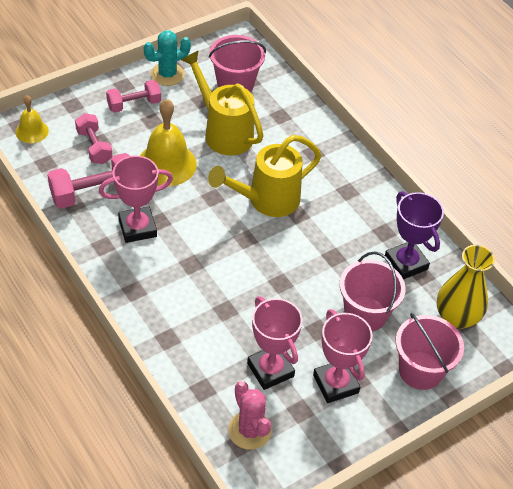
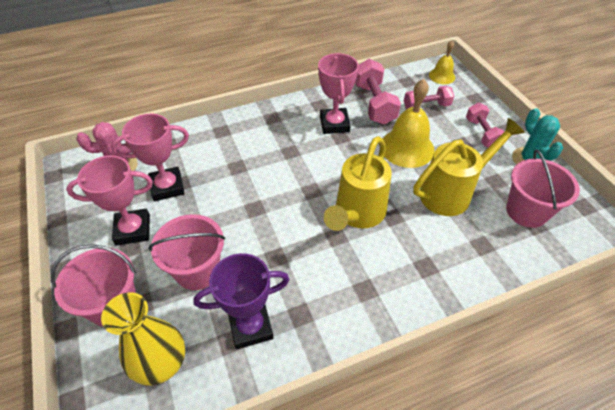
camera: 105 degrees right, 0 degrees up
(267, 200) = (357, 214): yellow watering can -> yellow watering can turned 135 degrees counterclockwise

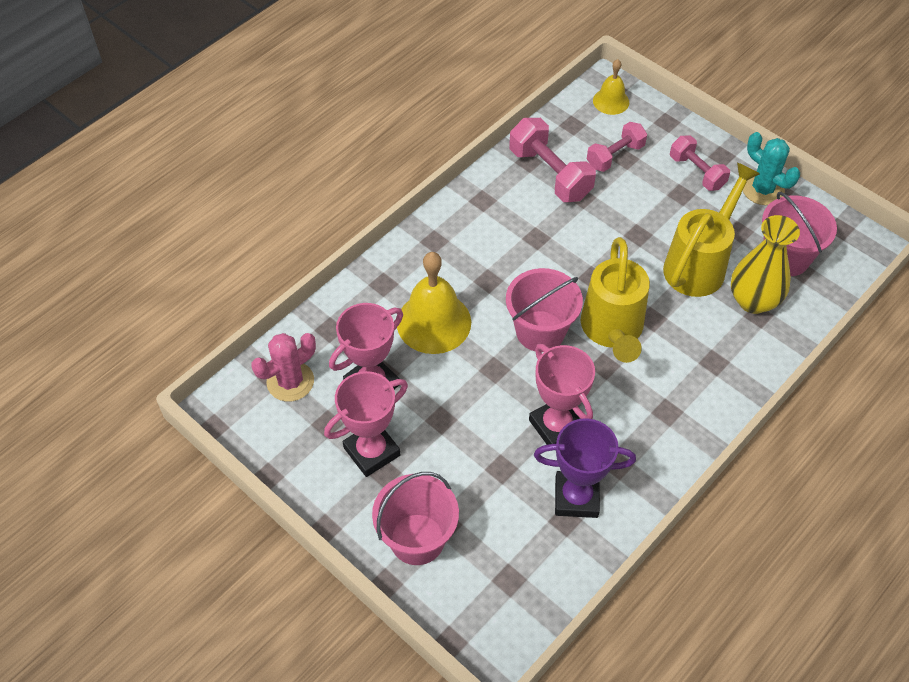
camera: 25 degrees left, 5 degrees up
(161, 363) = (511, 570): yellow vase -> yellow vase (753, 300)
(197, 270) = (480, 465): pink bucket -> pink bucket (540, 331)
(251, 327) = (576, 497): purple trophy -> purple trophy turned 45 degrees clockwise
(334, 124) = (518, 222): pink trophy -> pink trophy (556, 426)
(407, 148) = (622, 224): yellow bell -> yellow bell (434, 322)

